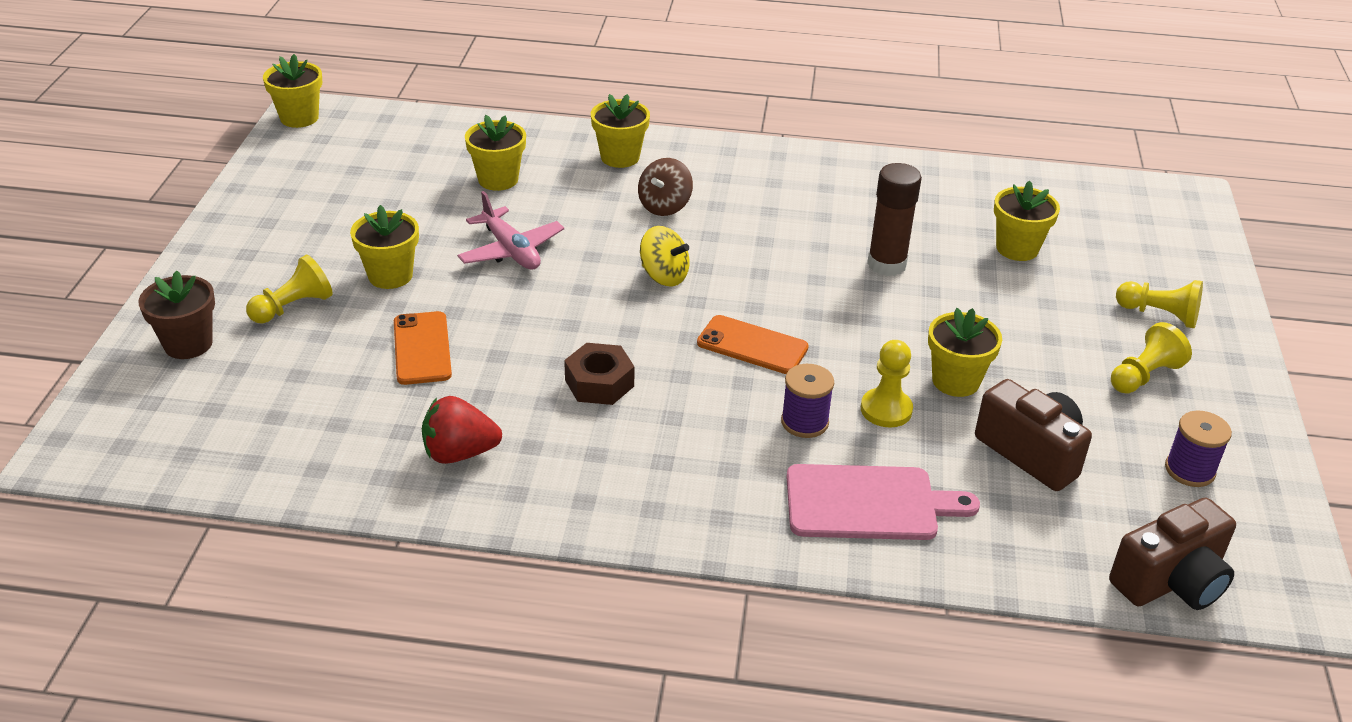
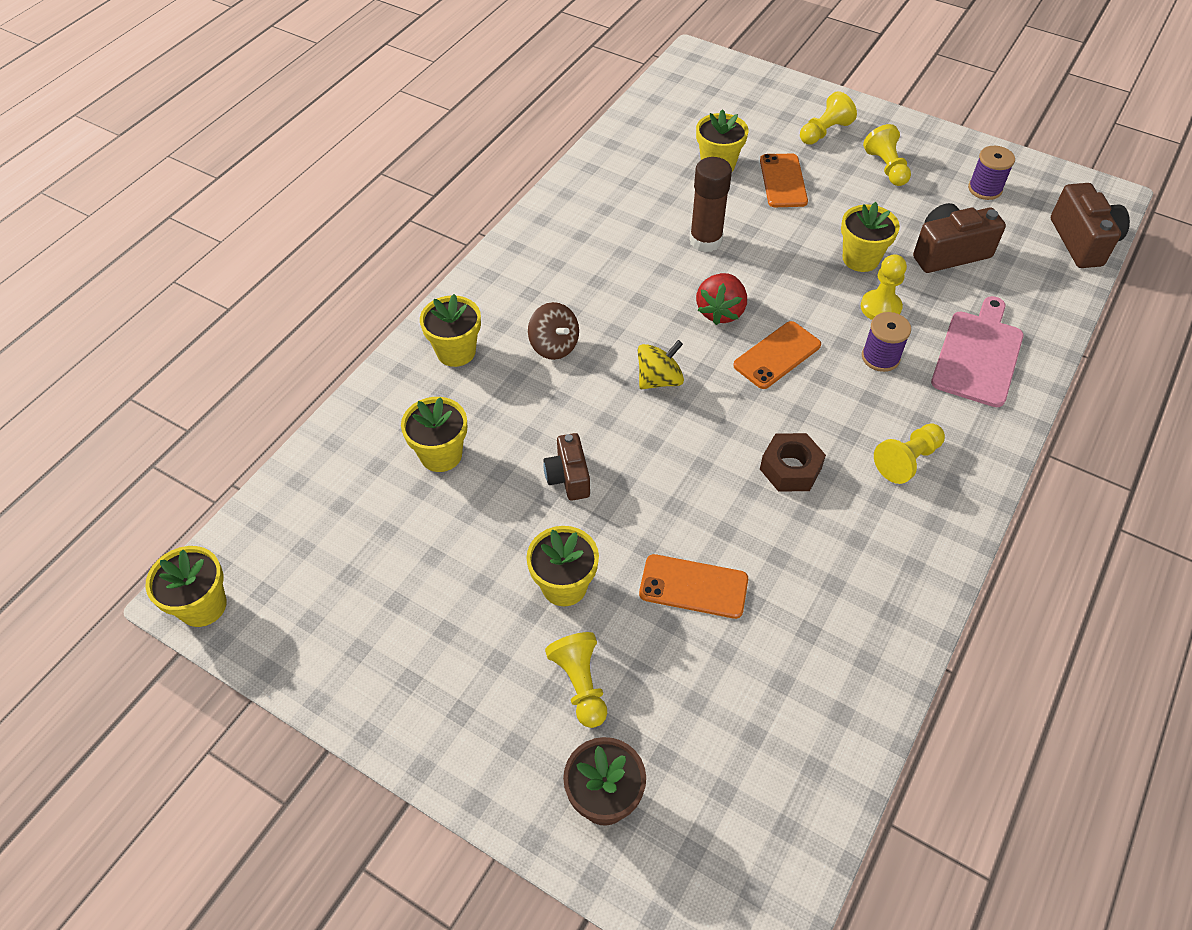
camera: 65 degrees left, 15 degrees up
(459, 453) = (852, 594): red strawberry -> red strawberry (720, 311)
(511, 250) = (568, 477): pink plane -> brown camera
(661, 466) = (907, 460): none -> yellow pawn
(1036, 299) = (783, 181): none -> orange phone

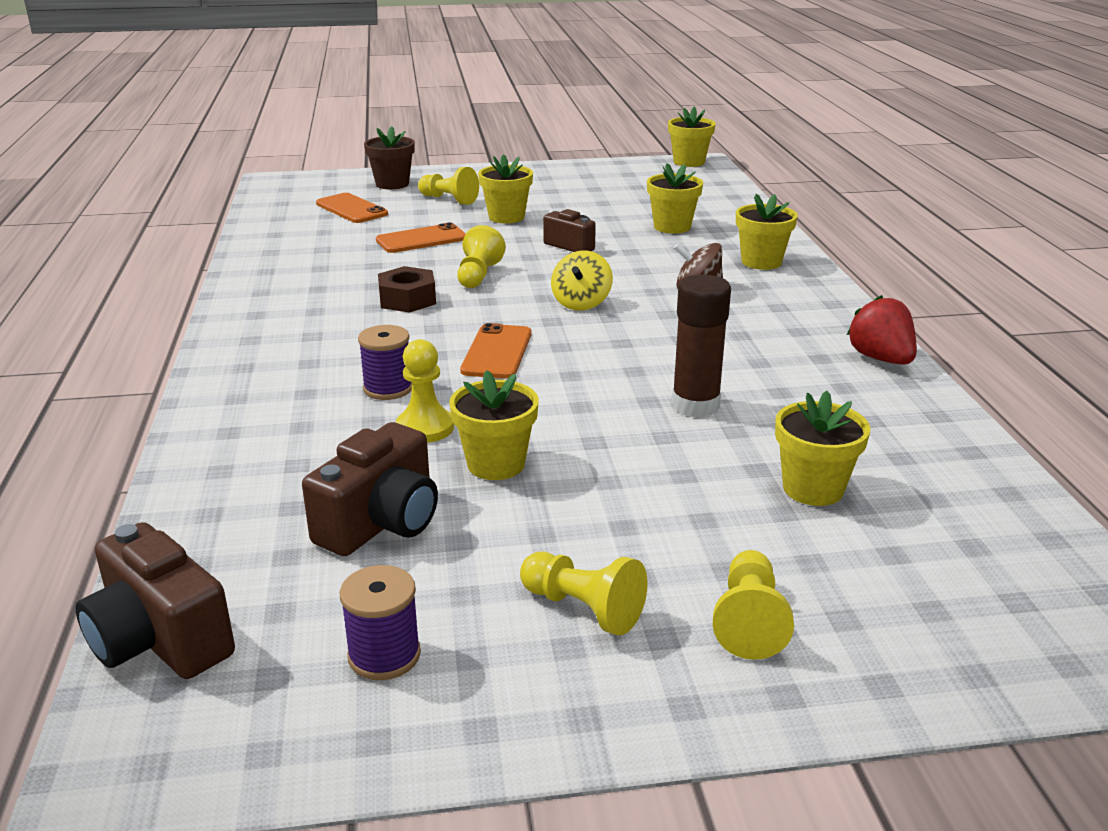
camera: 140 degrees right, 25 degrees down
(720, 311) = (593, 359): red strawberry -> red strawberry (880, 359)
(783, 181) = (704, 510): orange phone -> orange phone (351, 209)
(907, 460) = (305, 336): yellow pawn -> yellow pawn (478, 275)
(978, 355) = (273, 431): pink cutting board -> none

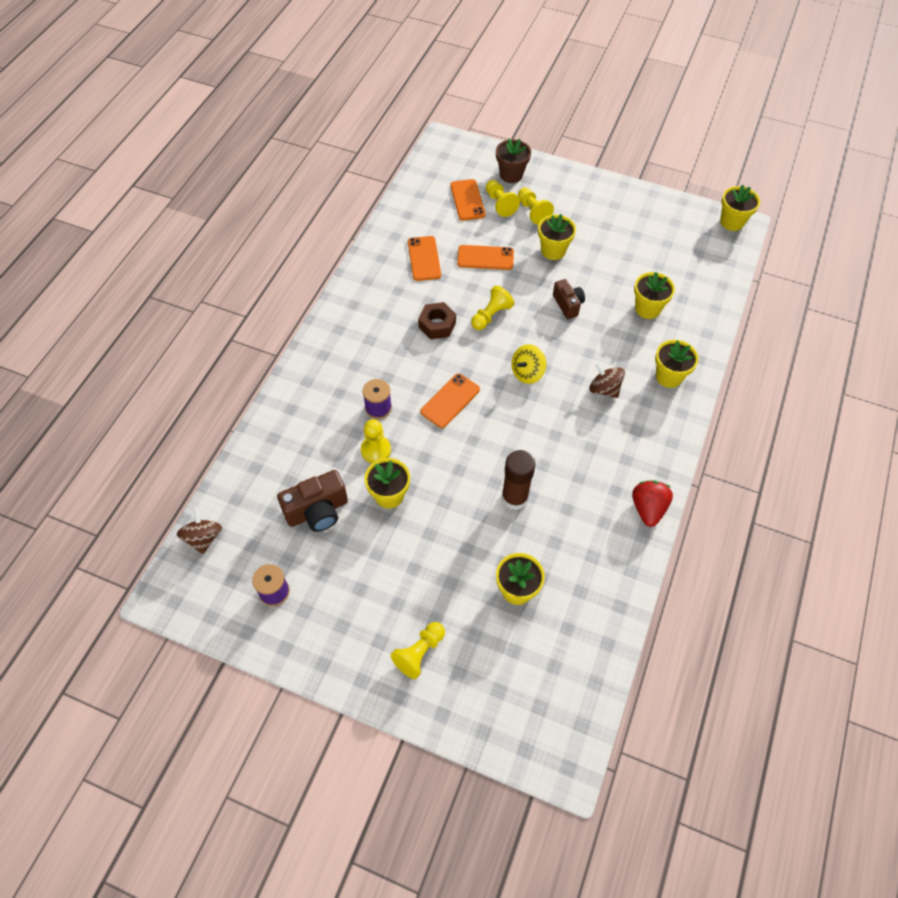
camera: 30 degrees right, 30 degrees up
(159, 640) = (203, 538): brown camera -> brown spinning top
(333, 258) = (424, 258): none -> orange phone
(583, 608) = (361, 608): yellow pawn -> yellow pawn (500, 204)

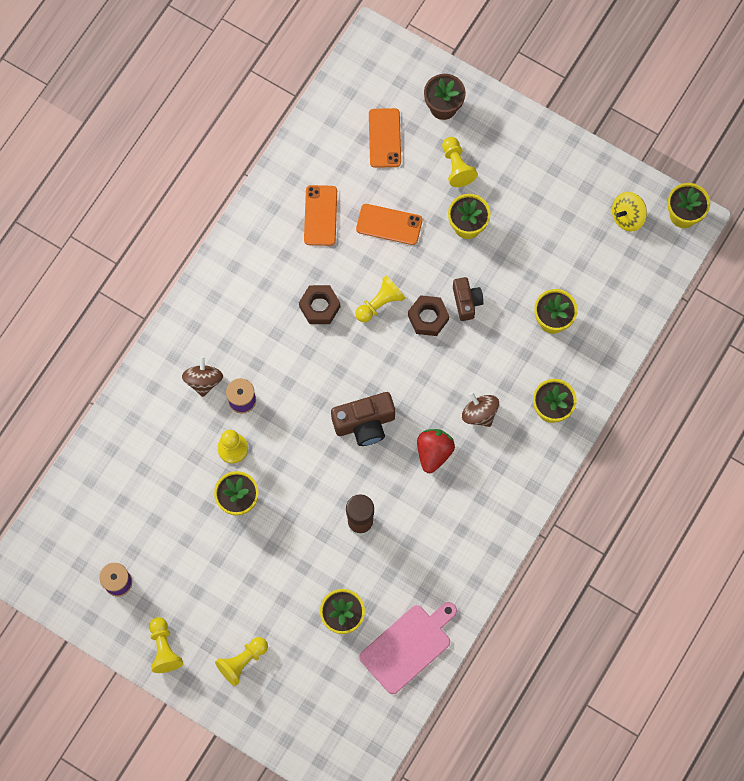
camera: 10 degrees right, 15 degrees up
(203, 538) = (56, 517): brown spinning top -> brown spinning top (203, 381)
(317, 511) = (167, 506): brown camera -> brown camera (364, 423)
(450, 401) = (317, 403): orange phone -> none
(500, 204) = (421, 149): yellow pawn -> yellow pawn (164, 648)
(527, 373) = (403, 381): yellow spinning top -> yellow spinning top (627, 217)
(537, 321) = (428, 318): none -> brown nut
(592, 609) = (408, 646): none -> pink cutting board
(648, 508) = (488, 554): red strawberry -> red strawberry (434, 452)

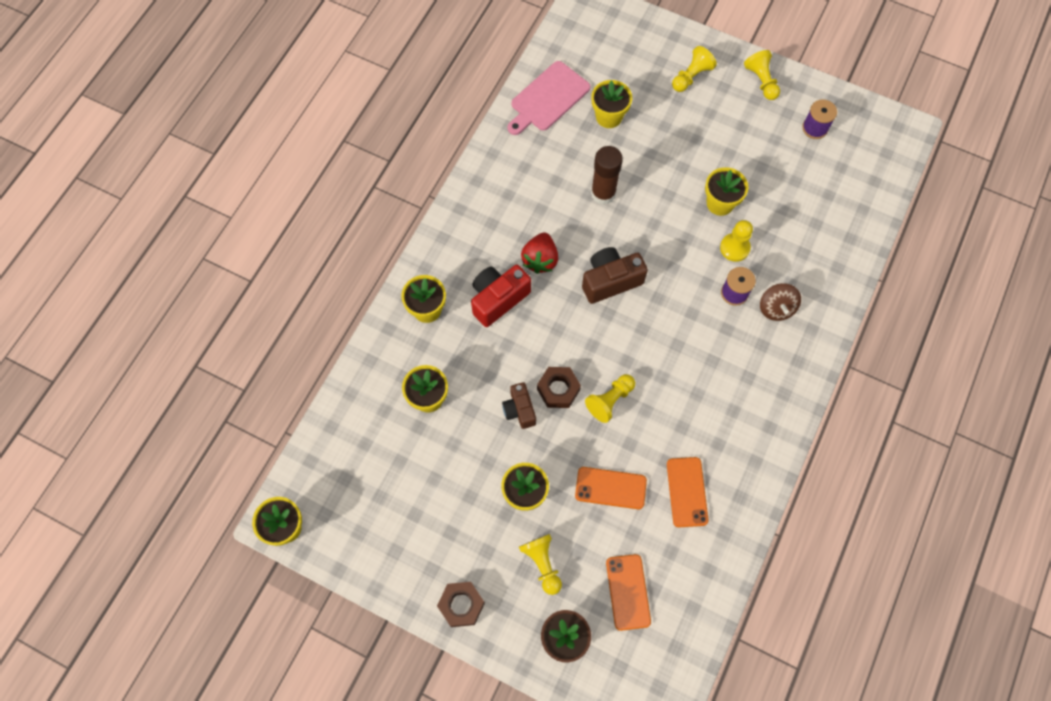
camera: 175 degrees right, 5 degrees down
(319, 307) = (672, 391): brown nut -> brown nut (461, 605)
(479, 413) = (498, 299): brown spinning top -> red camera
(627, 217) = (348, 519): yellow spinning top -> none

